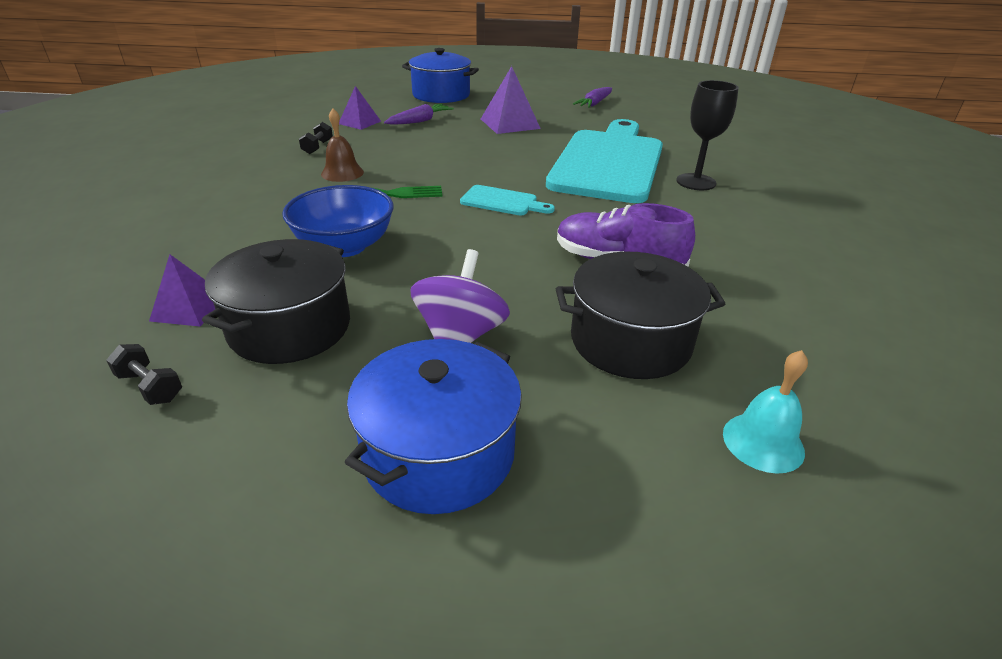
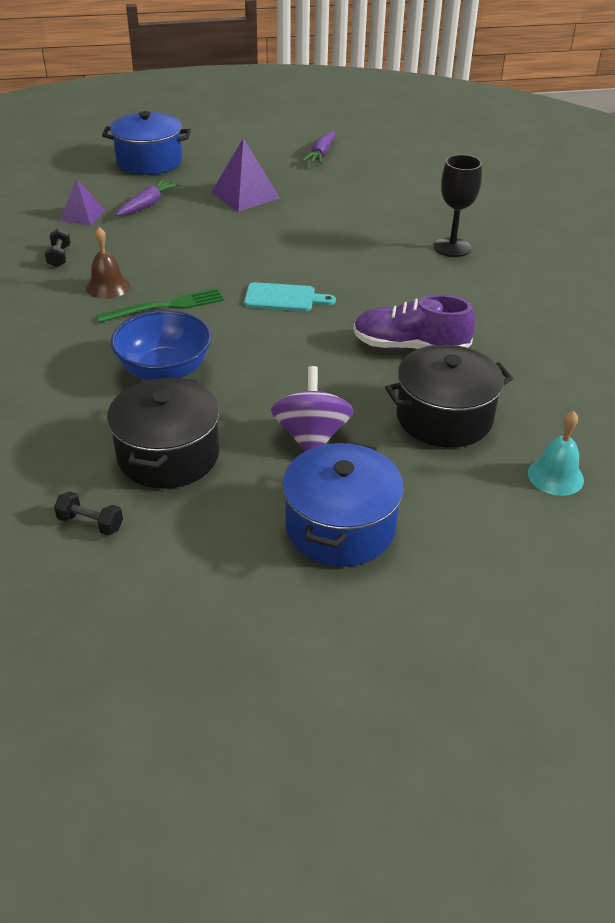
camera: 15 degrees left, 5 degrees up
(189, 308) = (68, 454): purple pyramid -> none
(609, 162) = (365, 235): turquoise cutting board -> none

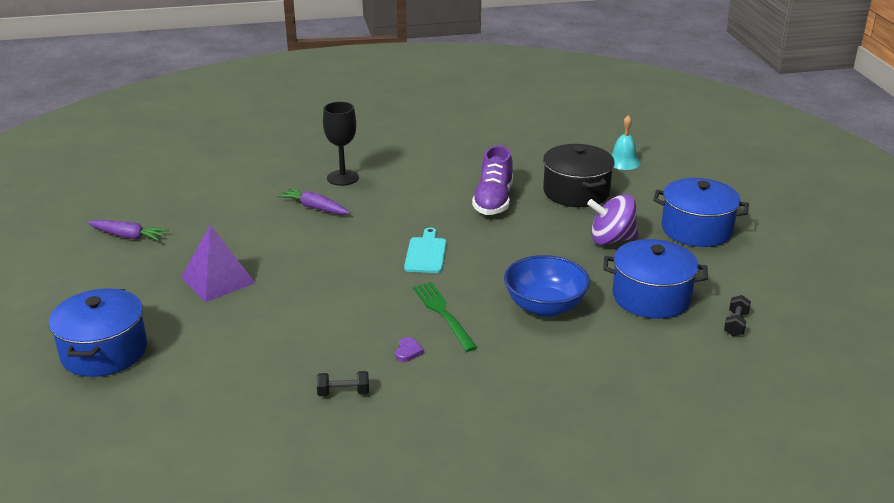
camera: 90 degrees left, 10 degrees down
(82, 215) = (243, 388): purple pyramid -> none
(108, 287) = (408, 352): brown bell -> purple heart
(147, 204) = (225, 343): purple carrot -> purple carrot (315, 208)
(168, 455) = (651, 297): black pot -> blue pot

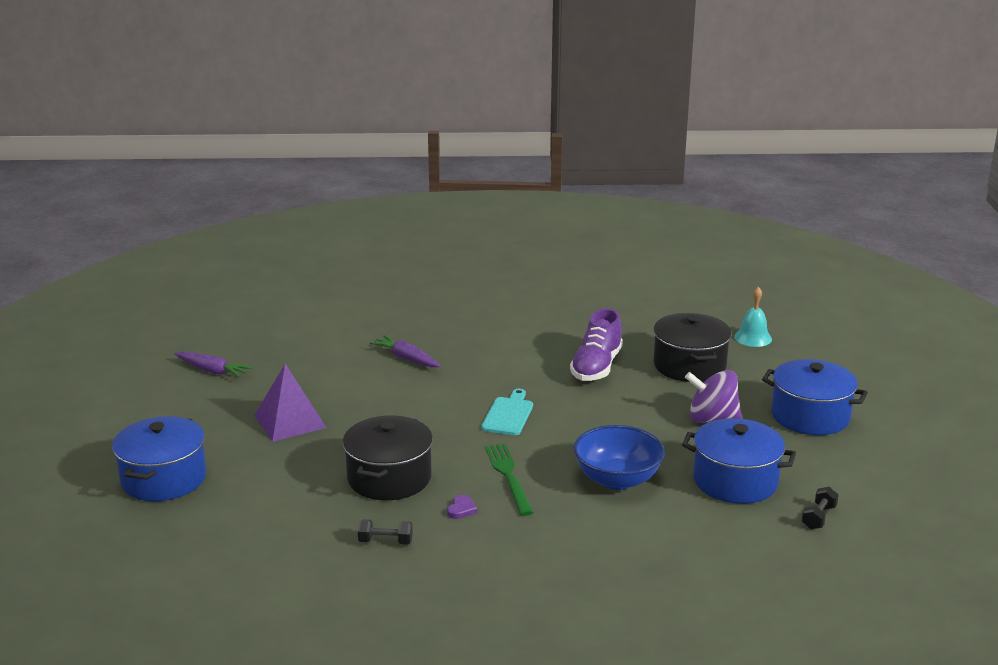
camera: 10 degrees right, 5 degrees down
(330, 327) = (389, 478): none -> black pot
(343, 178) = (443, 330): black goblet -> none

